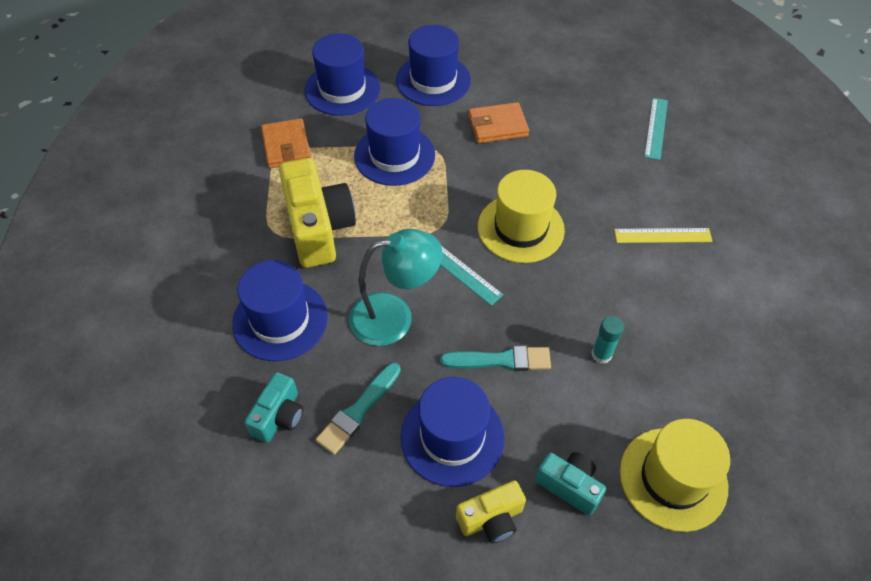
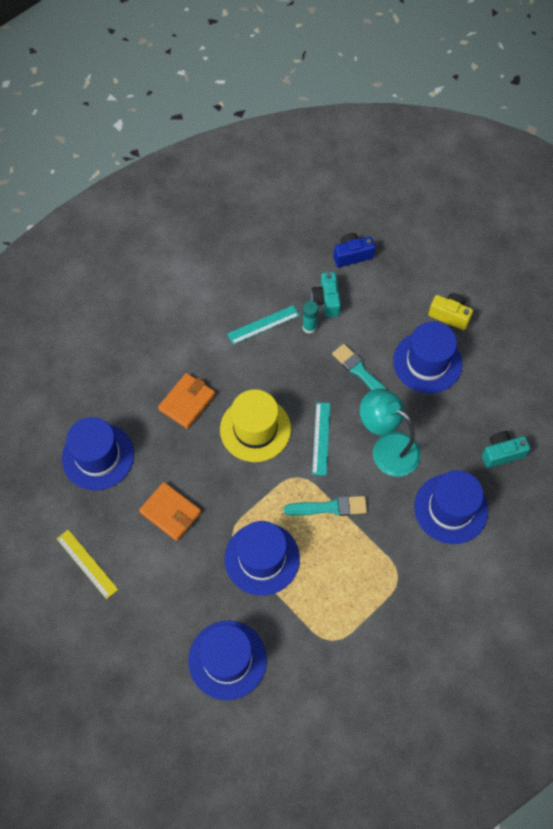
camera: 130 degrees left, 10 degrees up
(286, 146) = (321, 643): orange wallet -> orange wallet (187, 402)
(318, 228) = (368, 550): yellow camera -> none
(358, 410) = (459, 417): turquoise brush -> turquoise brush (329, 507)
(433, 80) = (158, 598): blue hat -> blue hat (98, 456)
(569, 486) = (400, 294): turquoise camera -> turquoise camera (326, 300)
(656, 128) = (84, 408): turquoise ruler -> turquoise ruler (263, 324)
(662, 235) = (188, 347): yellow ruler -> yellow ruler (87, 563)
(673, 478) = (352, 255): yellow hat -> blue camera

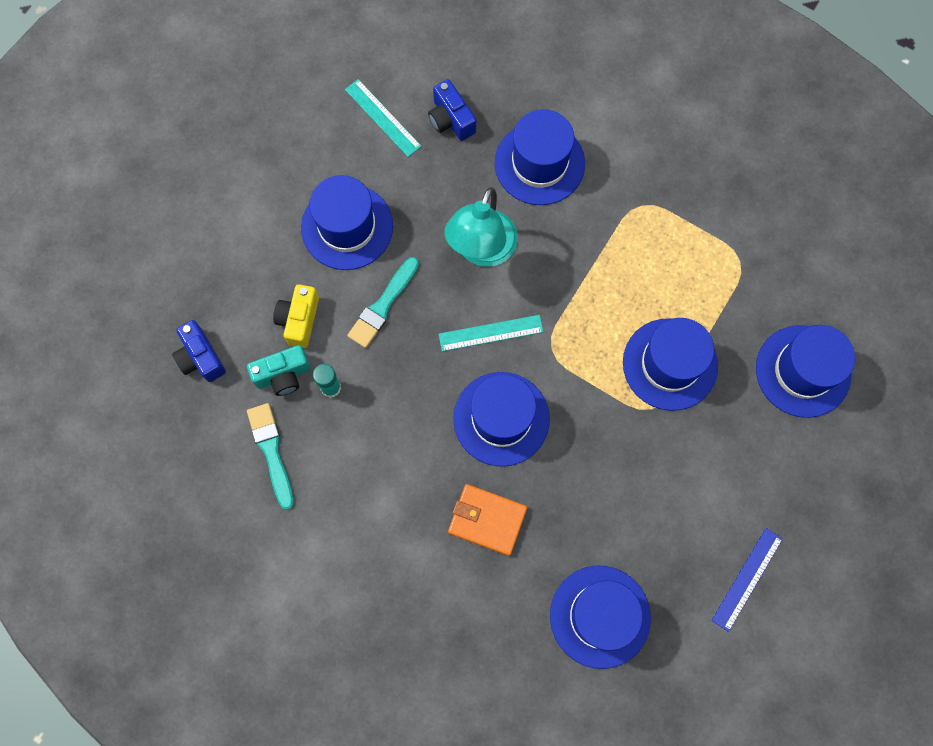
camera: 105 degrees left, 10 degrees up
(87, 563) = (747, 579): yellow ruler -> blue ruler
(170, 512) = (647, 493): orange wallet -> none
(255, 429) = (501, 418): yellow hat -> blue hat
(263, 324) = (342, 450): turquoise ruler -> turquoise ruler (382, 118)
(329, 507) = (580, 301): turquoise brush -> turquoise brush (271, 451)
(449, 315) = (269, 212): yellow camera -> yellow camera (299, 320)
(501, 453) = (451, 119): turquoise camera -> blue camera

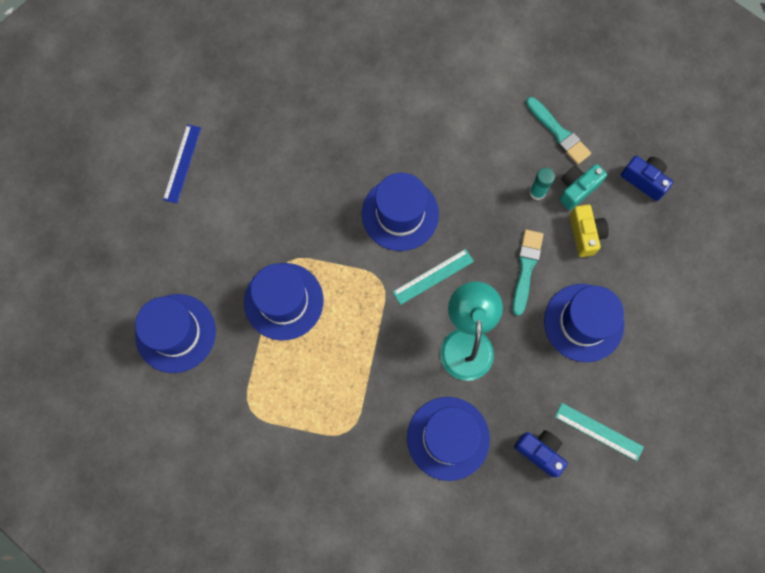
camera: 160 degrees right, 0 degrees up
(487, 520) = (383, 139): orange wallet -> none
(600, 616) = (281, 104): blue hat -> none

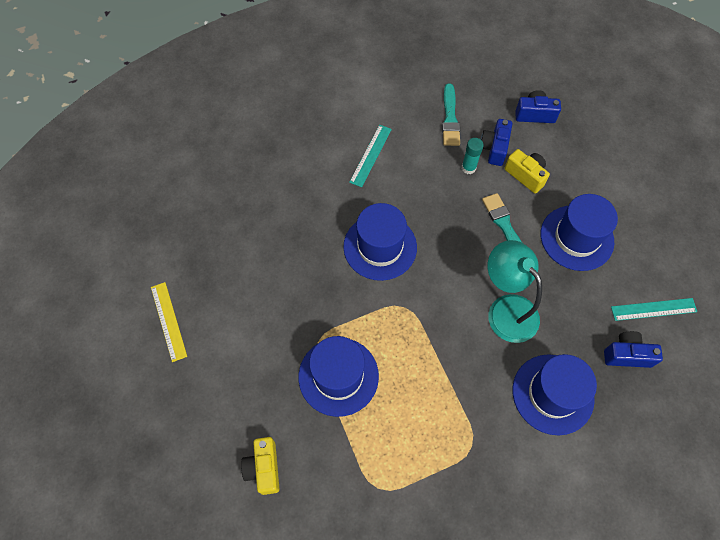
camera: 35 degrees left, 10 degrees down
(175, 333) = (264, 468): blue hat -> yellow camera
(182, 163) = (168, 321): blue ruler -> yellow ruler
(433, 276) = (442, 277): turquoise ruler -> turquoise ruler (370, 155)
(558, 133) = (450, 118): turquoise brush -> turquoise brush turned 75 degrees clockwise
(577, 189) = (494, 148): turquoise camera -> blue camera

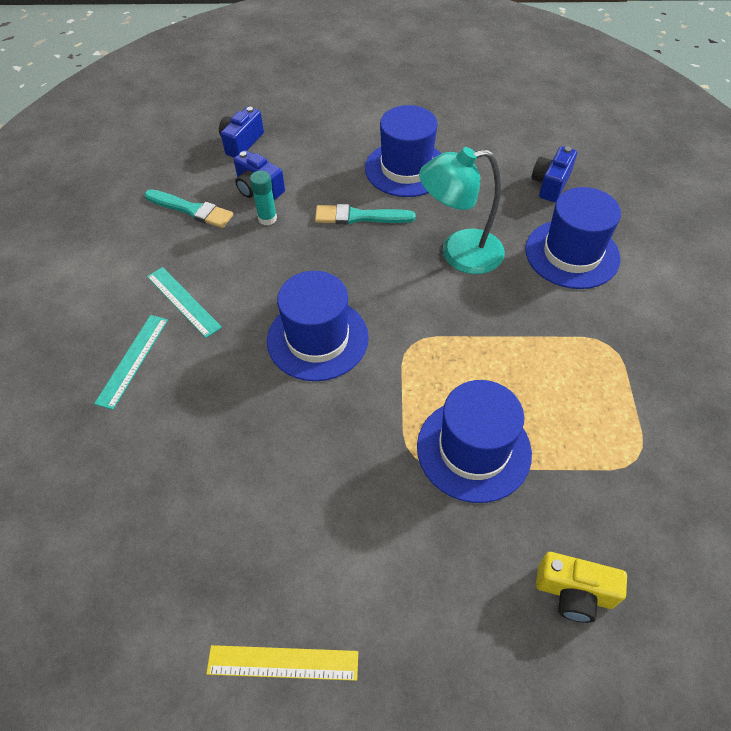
camera: 65 degrees left, 10 degrees down
(526, 175) = (309, 177): yellow camera -> none
(653, 309) = (511, 148): turquoise ruler -> turquoise ruler (132, 360)

